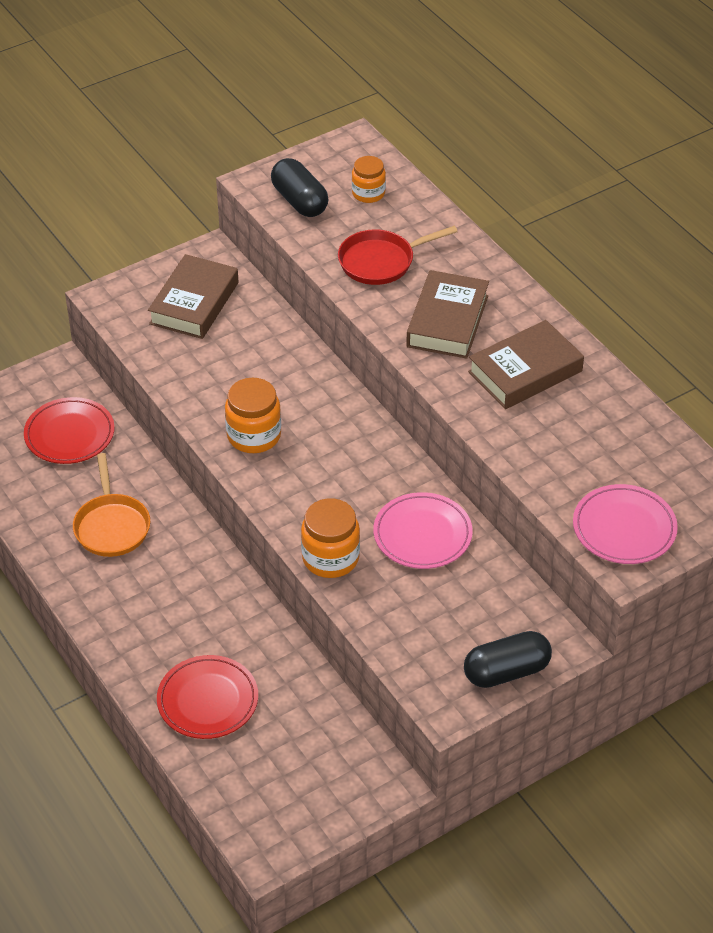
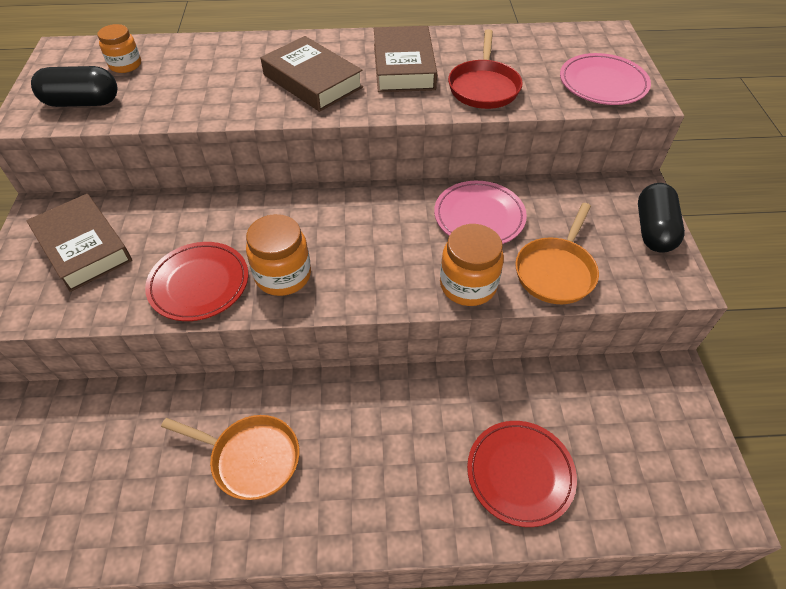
camera: 60 degrees left, 5 degrees up
(69, 434) = (104, 441): red plate -> red plate (199, 284)
(381, 261) = (208, 88): red pan -> red pan (484, 87)
(393, 613) = (556, 271): none -> orange pan

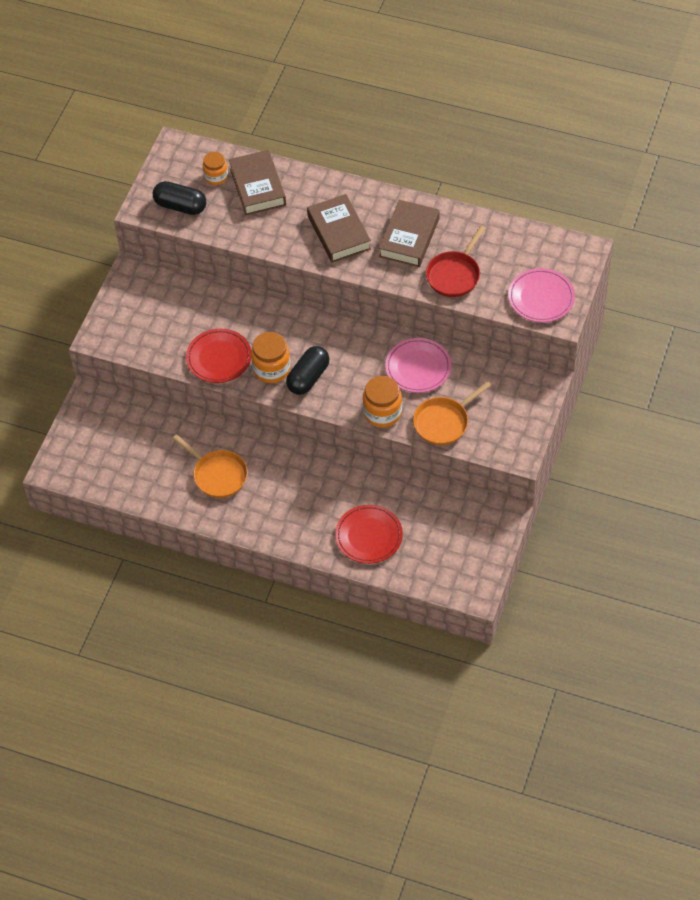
camera: 25 degrees right, 5 degrees up
(83, 247) = (155, 308): brown book -> brown book (257, 187)
(653, 230) = (529, 415): black capsule -> black capsule (308, 377)

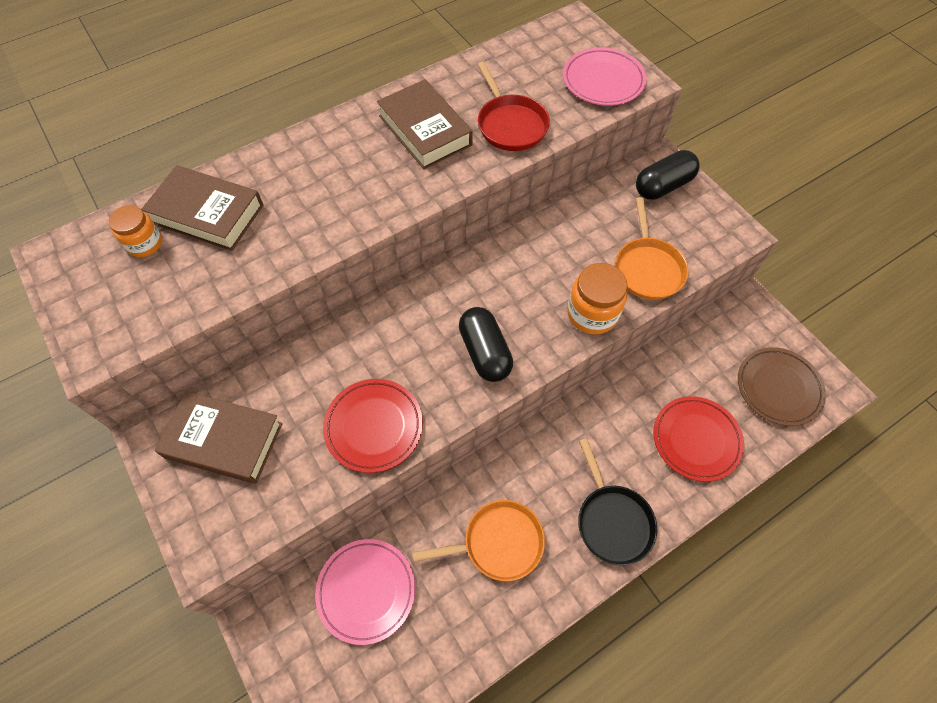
camera: 55 degrees left, 5 degrees up
(180, 206) = (140, 308): black capsule -> black capsule (663, 186)
(271, 369) = (440, 381): orange jar -> none
(278, 521) = (612, 520): none -> black pan
(339, 232) = (354, 182): brown book -> brown book (224, 440)
(418, 368) = (559, 246): pink plate -> pink plate (366, 591)
(448, 562) = (778, 388): none -> brown plate

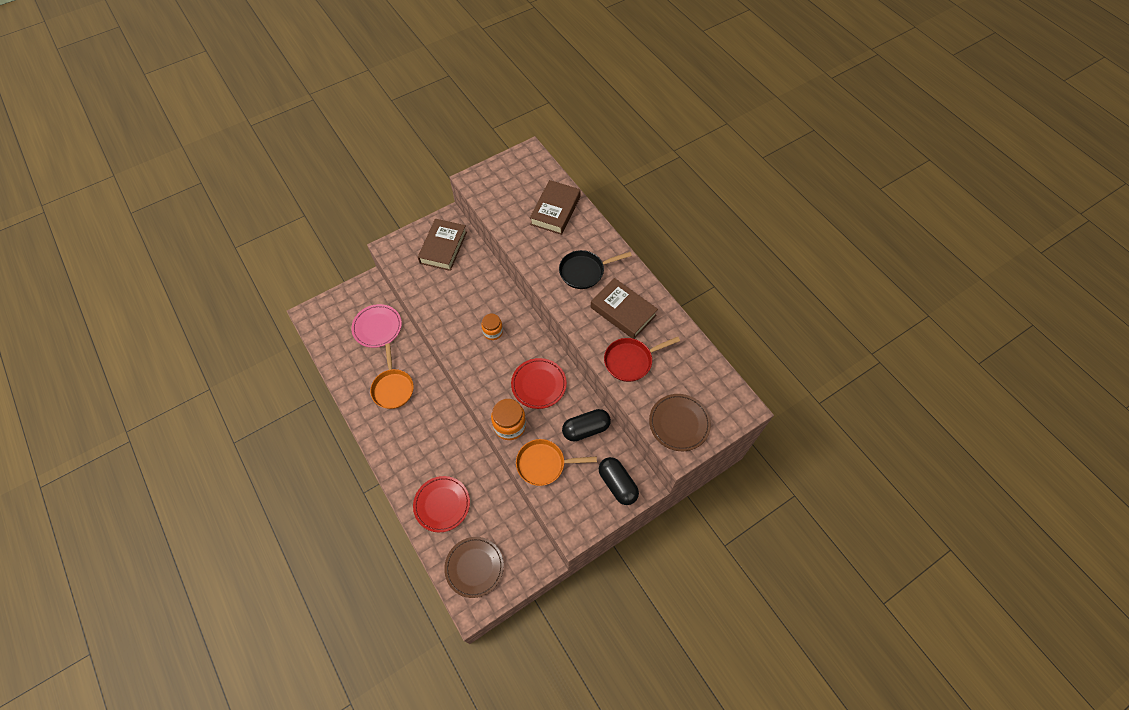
camera: 90 degrees right, 0 degrees up
(145, 243) = (536, 187): orange jar -> orange jar (493, 332)
(374, 426) = (444, 311): red plate -> red plate (539, 384)
(425, 130) = (623, 311): brown book -> brown book turned 75 degrees clockwise
(485, 352) = (485, 364): black capsule -> black capsule (586, 429)
(603, 81) = (679, 423): pink plate -> brown plate
(612, 520) = (398, 448): black pan -> black pan (584, 271)

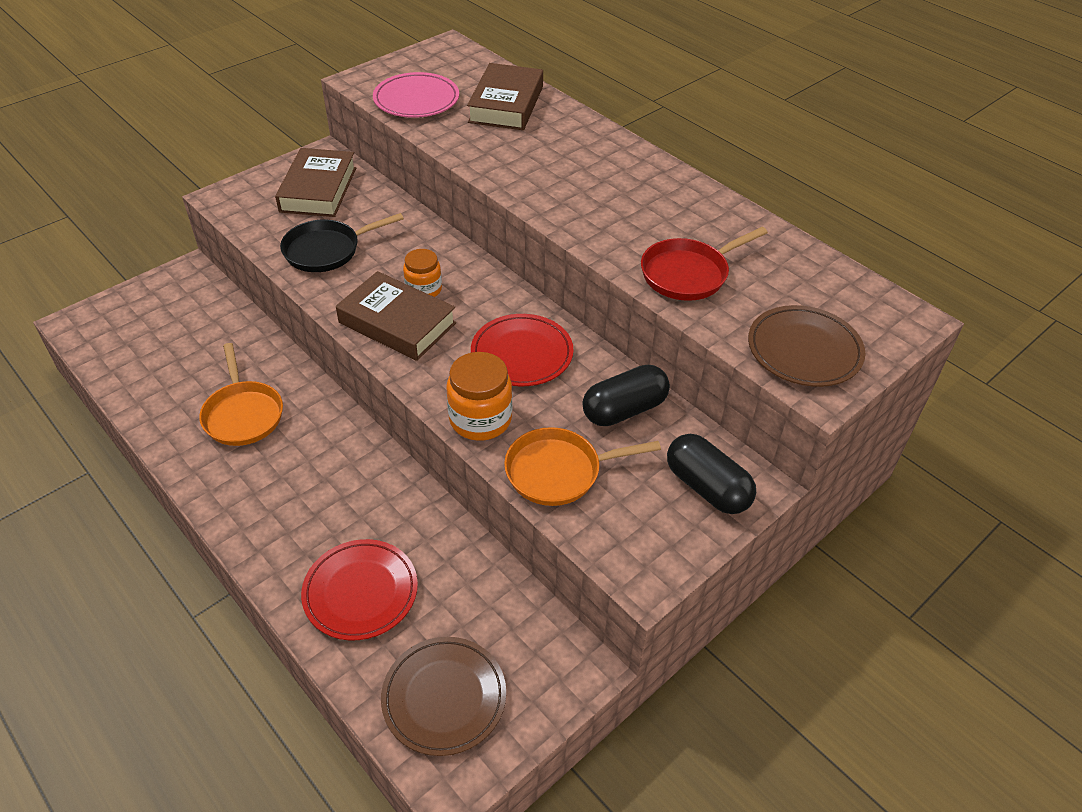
camera: 10 degrees left, 15 degrees down
(377, 327) = (206, 329): pink plate -> pink plate (416, 100)
(584, 271) = (574, 170): black pan -> black pan (327, 250)
(623, 311) = (654, 212): brown book -> brown book (397, 323)

